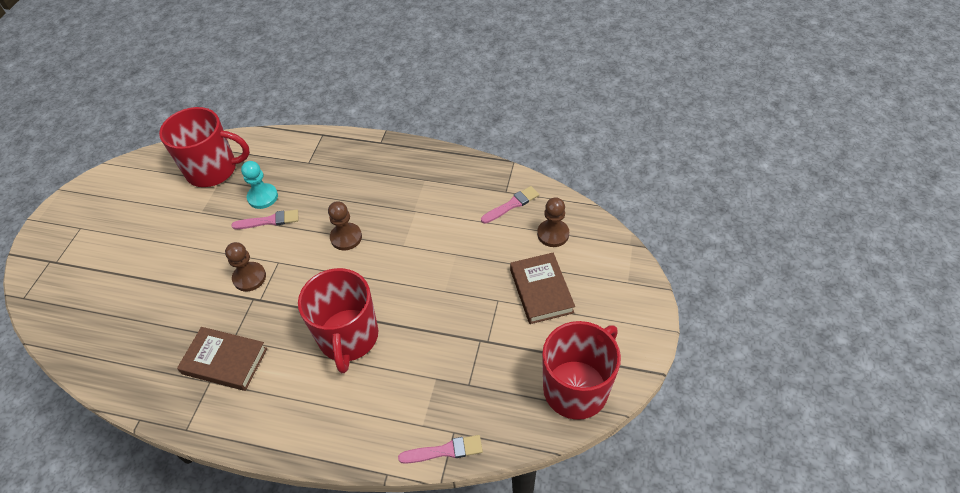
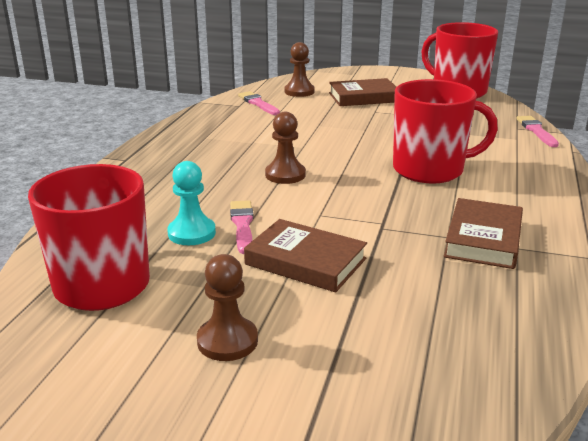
camera: 90 degrees left, 25 degrees down
(216, 257) = (305, 262): none -> brown book
(249, 277) = (346, 232): brown pawn -> brown pawn (227, 341)

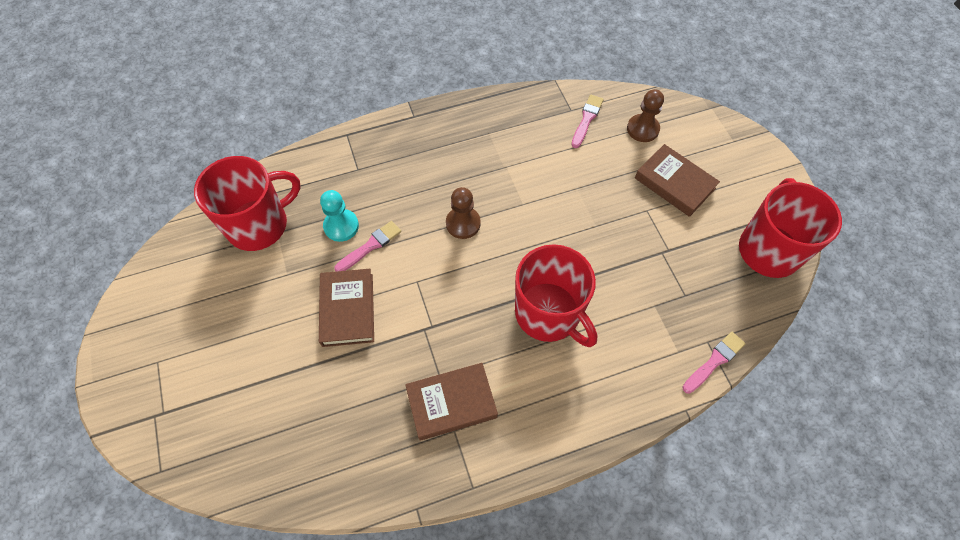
camera: 55 degrees right, 35 degrees up
(227, 341) = (242, 321): brown pawn -> none

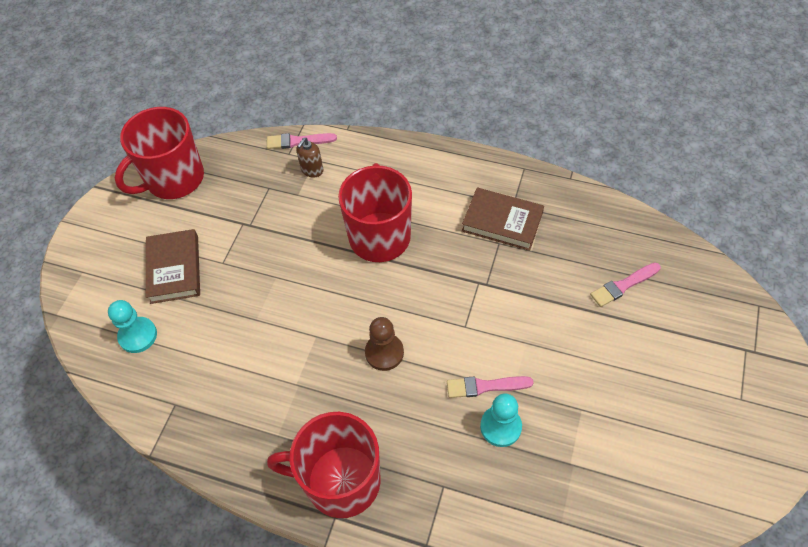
camera: 140 degrees left, 5 degrees down
(259, 225) = (585, 486): red mug -> red mug (341, 481)
(347, 309) = (541, 339): brown book -> none
(586, 119) = (173, 382): pink brush -> pink brush (623, 285)
(642, 129) = (138, 336): brown pawn -> turquoise pawn
(668, 338) = (312, 170): none -> brown soap dispenser

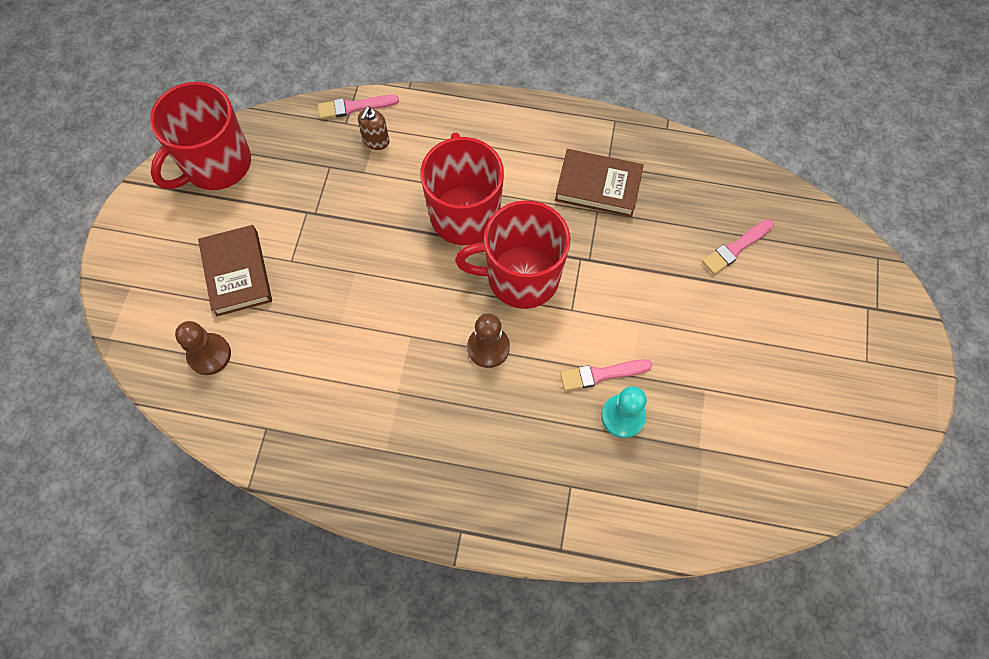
camera: 10 degrees left, 10 degrees up
(138, 336) = (209, 355): turquoise pawn -> brown pawn
(341, 481) = (461, 493): red mug -> red mug (521, 277)

